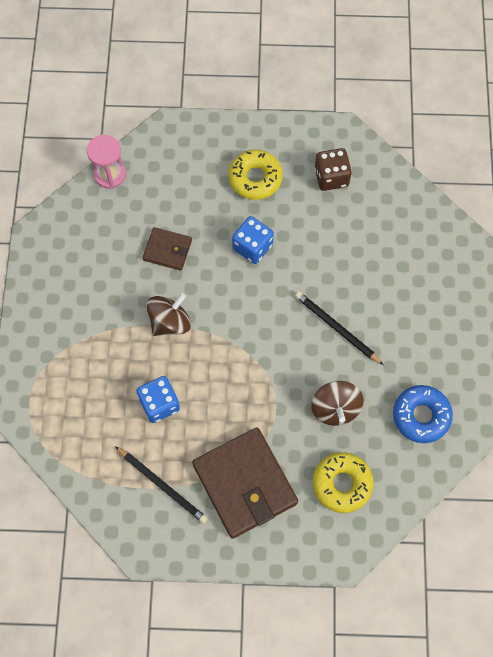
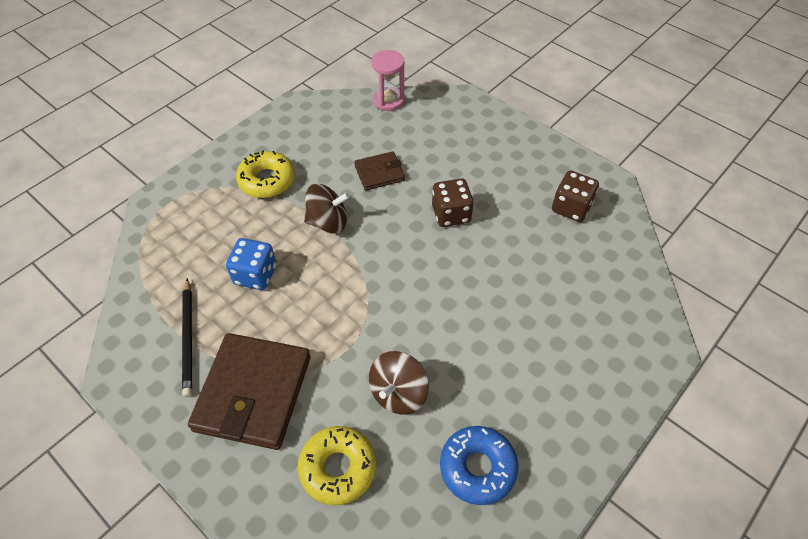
camera: 40 degrees right, 15 degrees down
(167, 250) = (379, 173): brown wallet -> brown wallet turned 75 degrees counterclockwise
(252, 247) = (451, 214): blue dice -> brown dice
(255, 178) = (501, 169): yellow donut -> yellow donut (267, 180)
(336, 328) = (465, 326): black pencil -> none

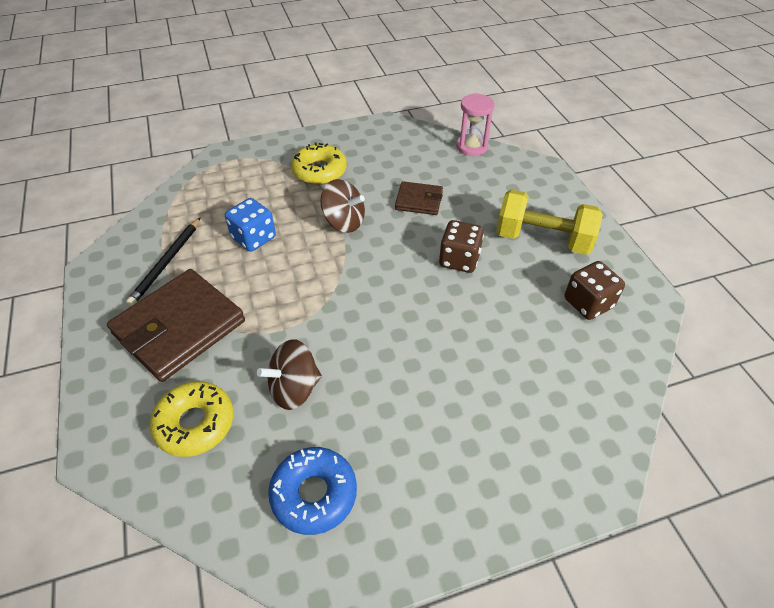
camera: 30 degrees right, 5 degrees down
(503, 166) = (542, 239): none -> yellow dumbbell

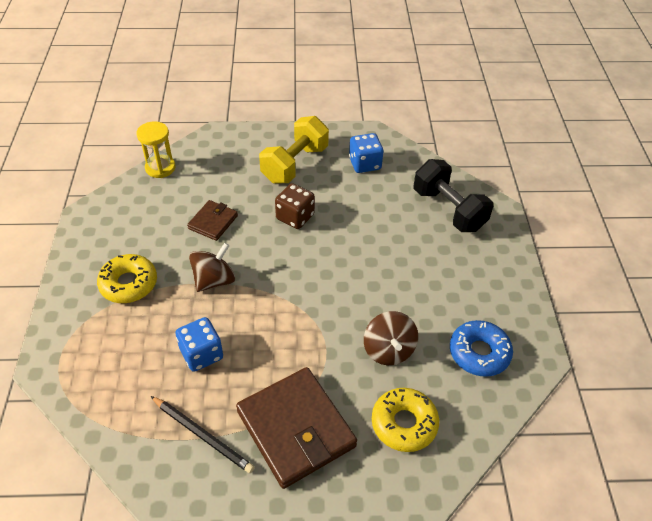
camera: 75 degrees left, 0 degrees up
(471, 147) = (160, 168): pink hourglass -> yellow hourglass
(560, 415) = (448, 210): none -> black dumbbell
(588, 303) = (364, 164): brown dice -> blue dice

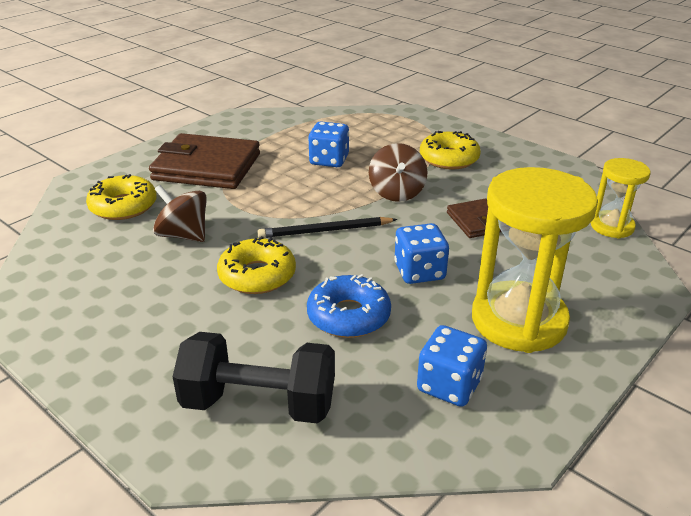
camera: 135 degrees right, 15 degrees down
(202, 435) = (265, 138): black pencil -> black pencil (325, 231)
(295, 164) = (518, 321): yellow dumbbell -> yellow hourglass
(295, 217) = (419, 272): brown dice -> blue dice
(378, 279) = (257, 275): none -> yellow donut
(479, 353) = (87, 279): blue donut -> blue donut (348, 316)

